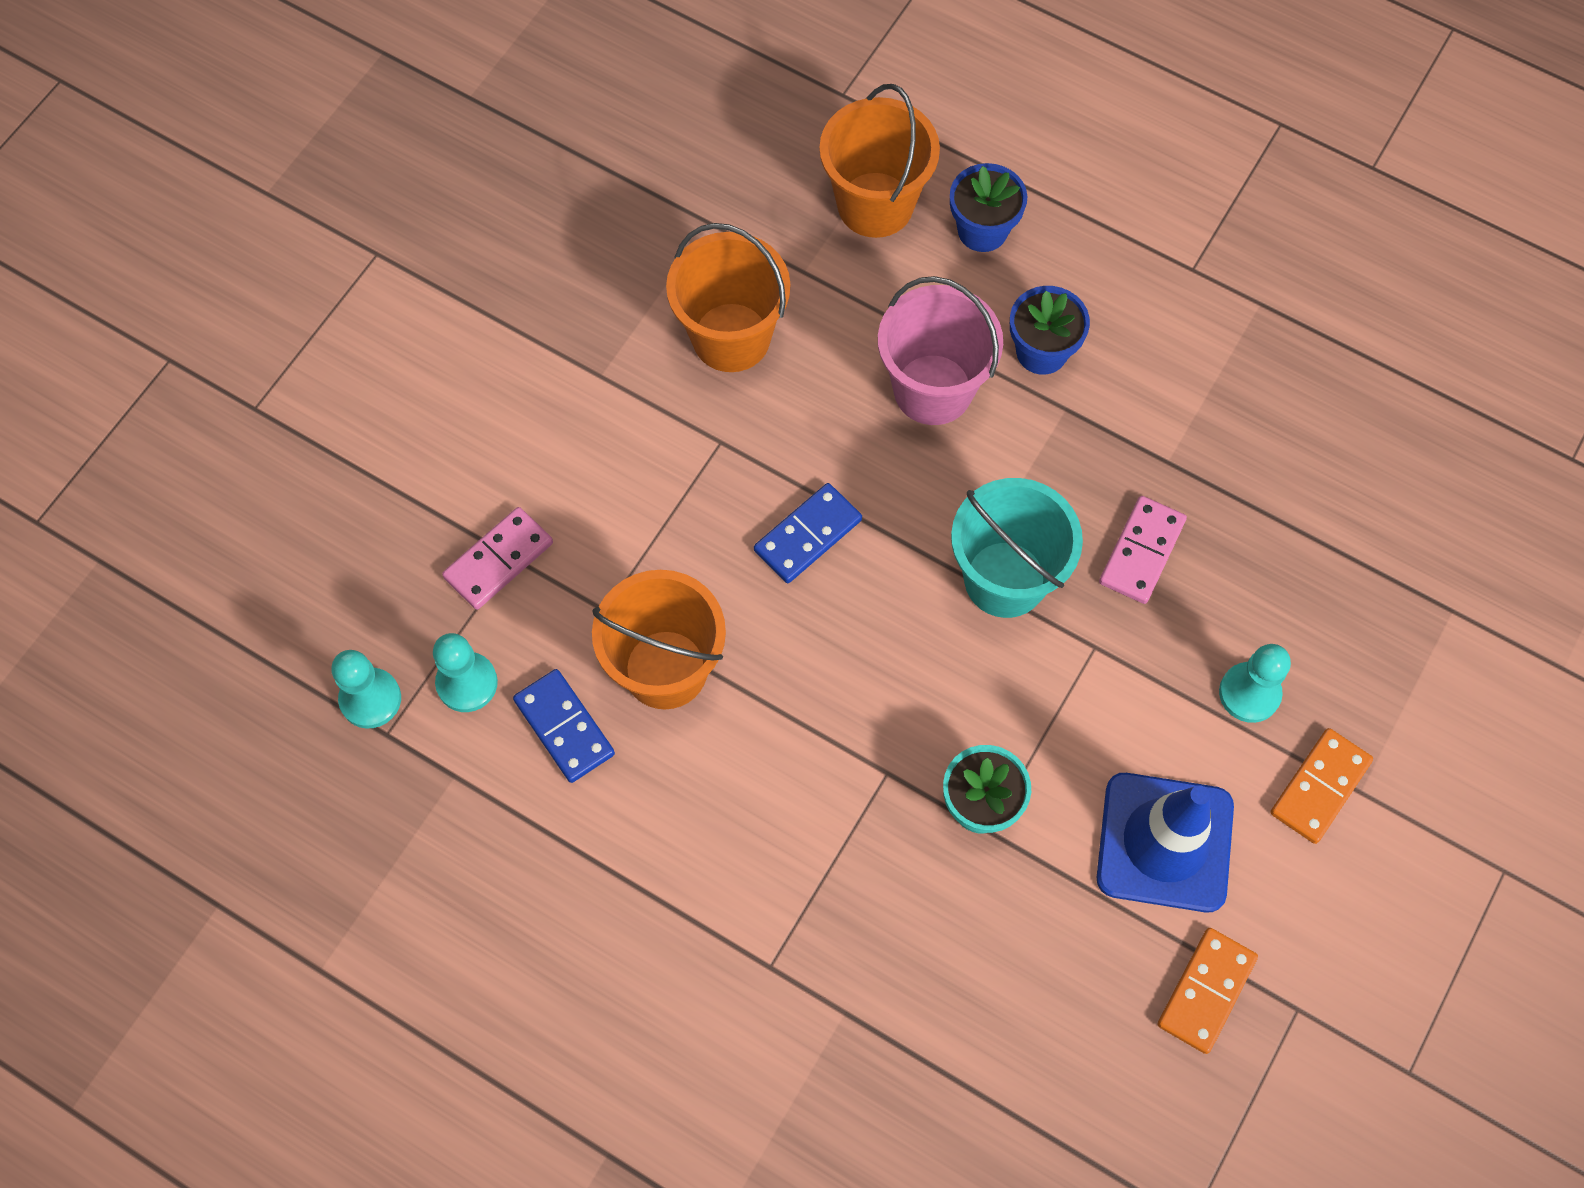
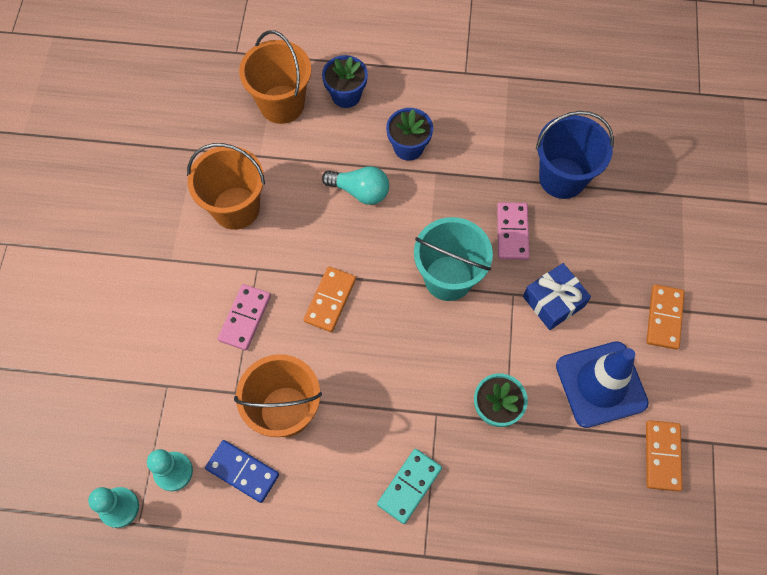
camera: 25 degrees left, 0 degrees up
(499, 560) = (160, 391): pink domino -> pink domino (245, 318)
(796, 858) = (409, 486): none -> turquoise domino
(807, 535) = (330, 300): blue domino -> orange domino
(933, 389) = (360, 191): pink bucket -> turquoise light bulb
(1153, 685) = (553, 301): none -> blue gift
(1249, 693) = (604, 284): turquoise pawn -> none
(1266, 500) = (562, 178): none -> blue bucket

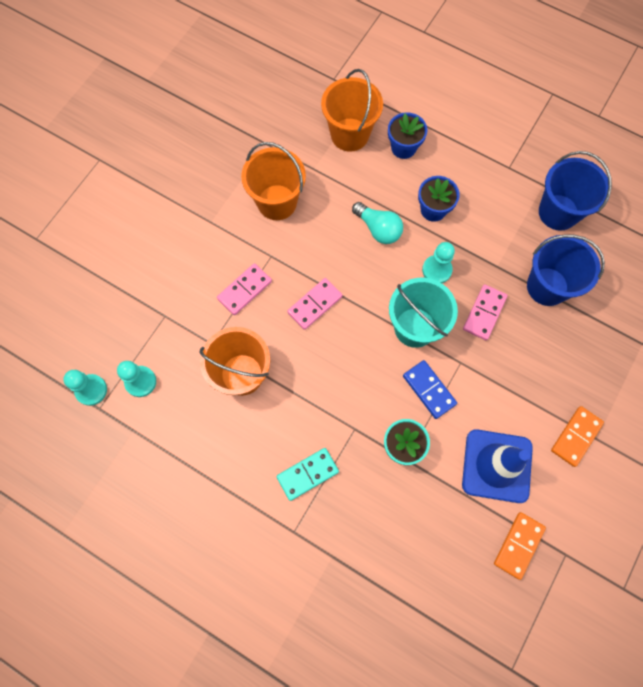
camera: 25 degrees right, 5 degrees up
(242, 472) = (190, 405): blue domino -> blue domino (429, 390)
(330, 300) = (315, 304): orange domino -> pink domino
(442, 208) = (436, 270): none -> turquoise pawn
(536, 98) = (558, 212): none -> blue bucket
(553, 301) = (490, 383): blue gift -> none

